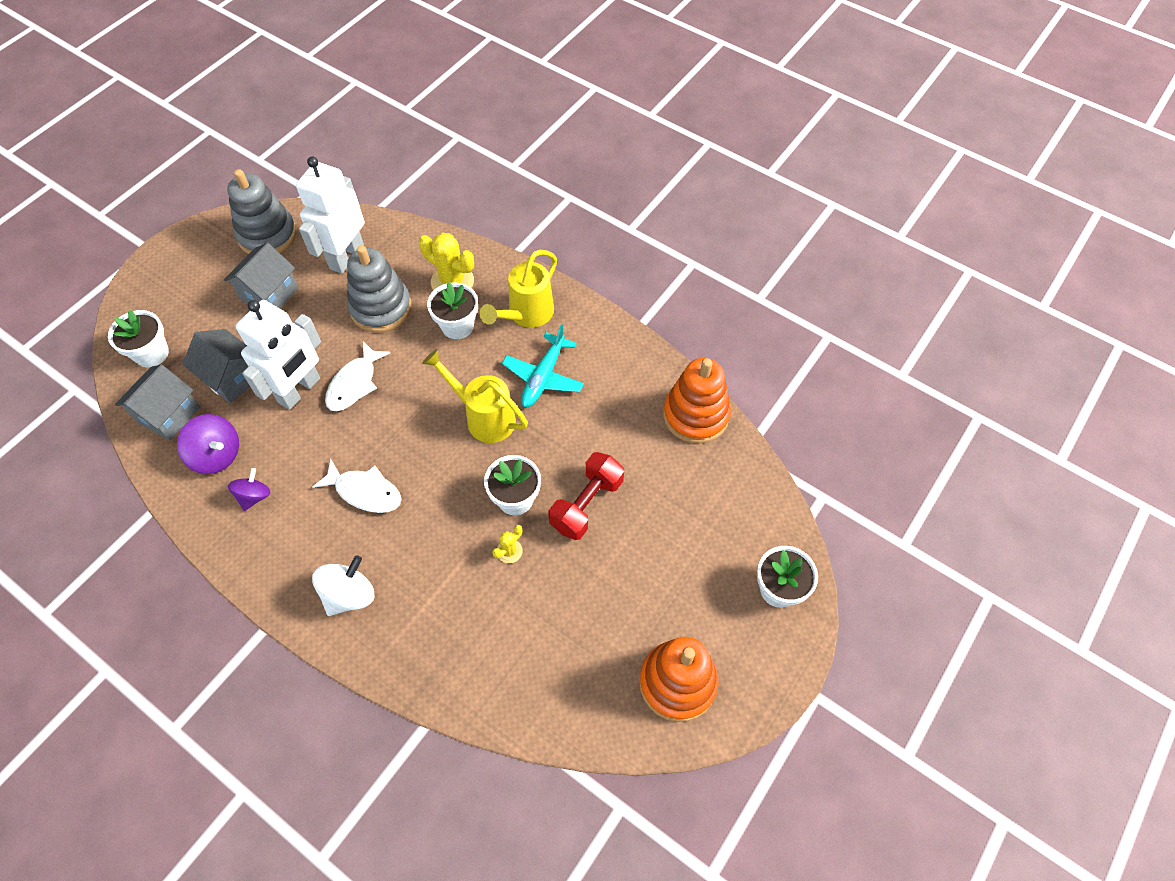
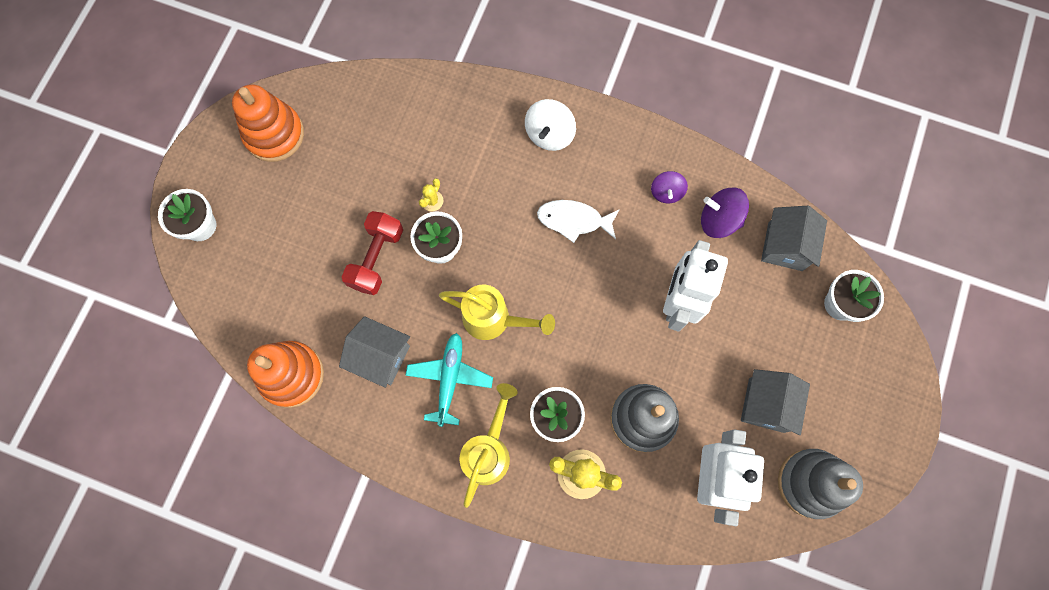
camera: 165 degrees right, 15 degrees up
(232, 377) = (748, 299): grey house -> grey house (380, 357)
(354, 384) = (630, 323): white fish -> none

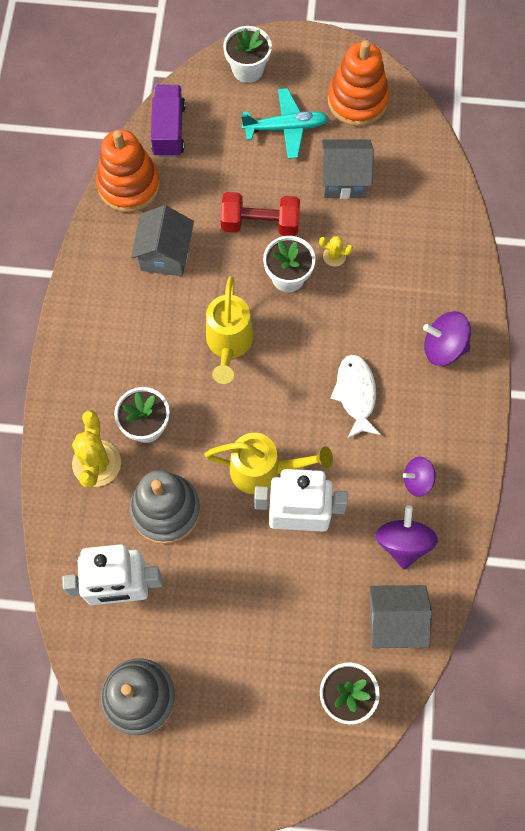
camera: 75 degrees right, 5 degrees down
(242, 320) = (169, 130): none -> purple truck
(450, 379) = (159, 320): turquoise plane -> turquoise plane (286, 128)
(488, 451) = (99, 372): yellow watering can -> yellow watering can (264, 471)
(549, 134) = (443, 347): white spinning top -> purple spinning top
(766, 405) = (211, 634): grey house -> grey house (344, 179)

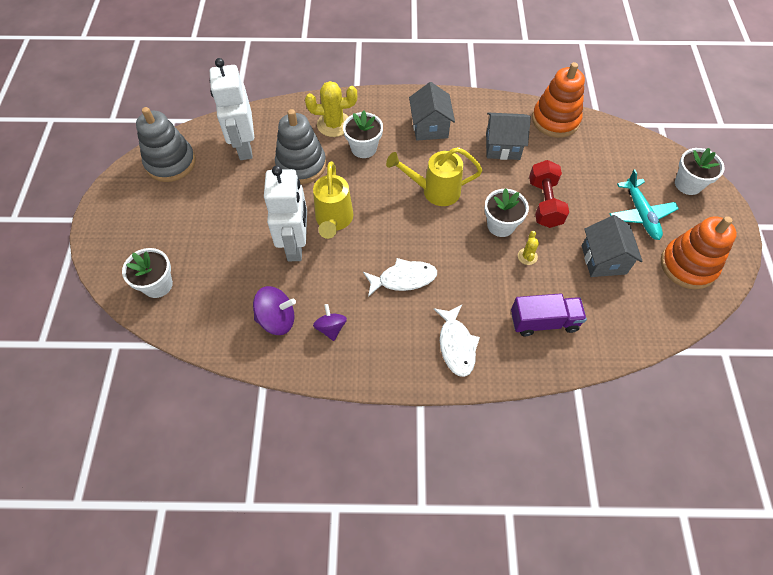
camera: 85 degrees right, 10 degrees down
(169, 130) = (611, 139): purple truck -> purple truck (544, 321)
(395, 621) = (213, 316): grey house -> grey house (430, 127)
(443, 347) = (456, 345): purple spinning top -> white fish

